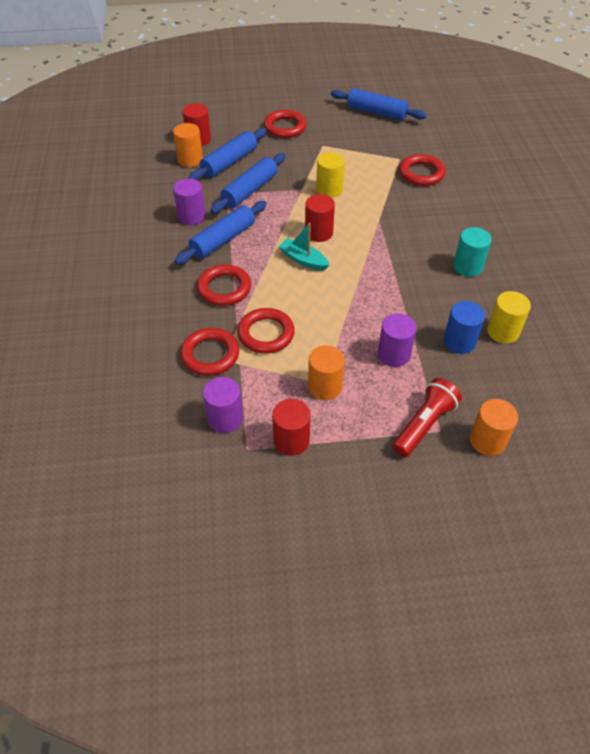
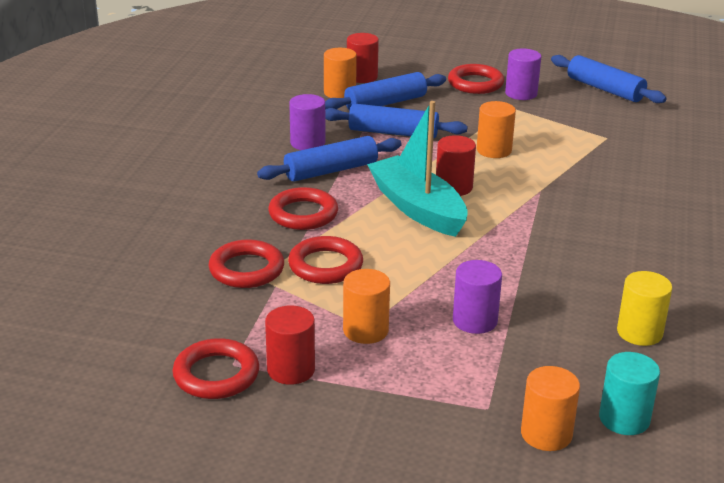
camera: 20 degrees right, 20 degrees down
(225, 418) = (225, 330): purple cylinder -> purple cylinder (521, 93)
(249, 190) = (393, 132): blue rolling pin -> blue rolling pin turned 45 degrees clockwise
(303, 260) = (417, 208): turquoise boat -> turquoise boat, size x1.88
(329, 190) = (494, 150): yellow cylinder -> orange cylinder
(421, 173) = (627, 157): red ring -> red ring (216, 374)
(424, 424) = (470, 397): red flashlight -> none
(459, 342) = (571, 328): blue cylinder -> none
(467, 266) = (632, 258): turquoise cylinder -> turquoise cylinder (624, 419)

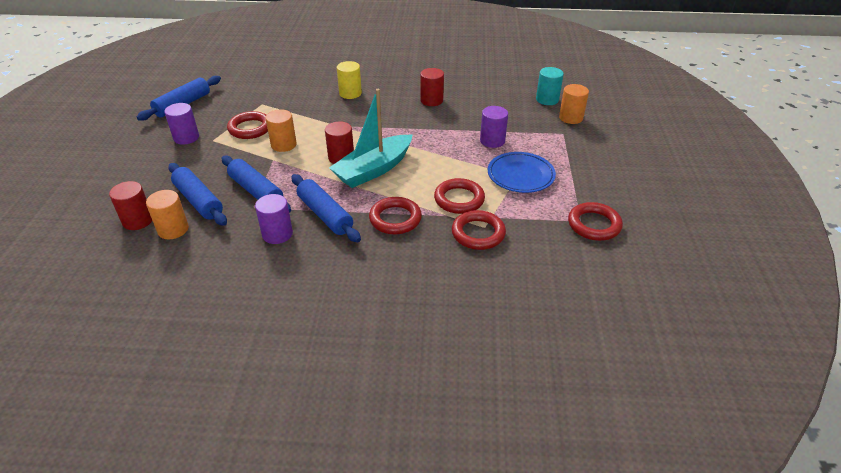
camera: 100 degrees left, 10 degrees up
(291, 370) = (572, 197): red cylinder -> red cylinder (431, 100)
(365, 330) = (520, 175): orange cylinder -> blue plate
(393, 132) = (256, 191): blue rolling pin -> blue rolling pin turned 45 degrees counterclockwise
(475, 83) = (164, 159): red ring -> red ring (250, 128)
(639, 332) = (478, 95): yellow cylinder -> yellow cylinder (350, 93)

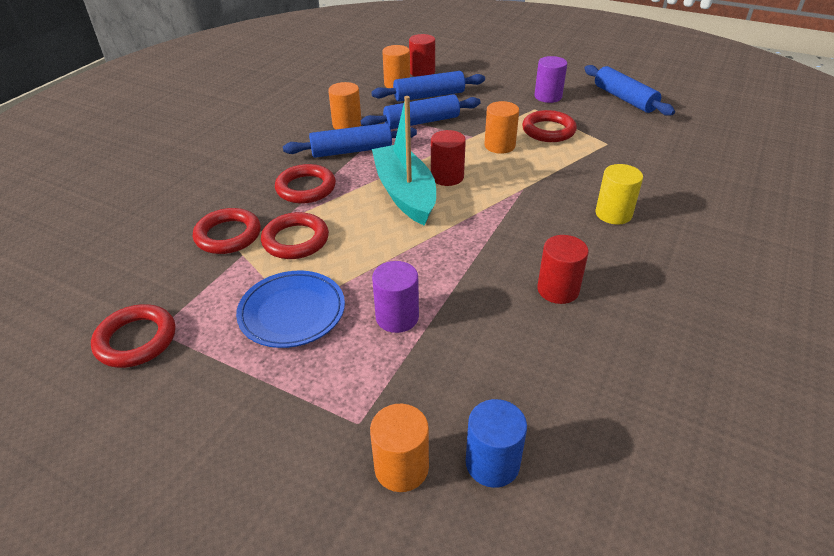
camera: 115 degrees right, 0 degrees up
(277, 234) = (347, 124): purple cylinder -> orange cylinder
(547, 99) = (492, 463): turquoise cylinder -> blue cylinder

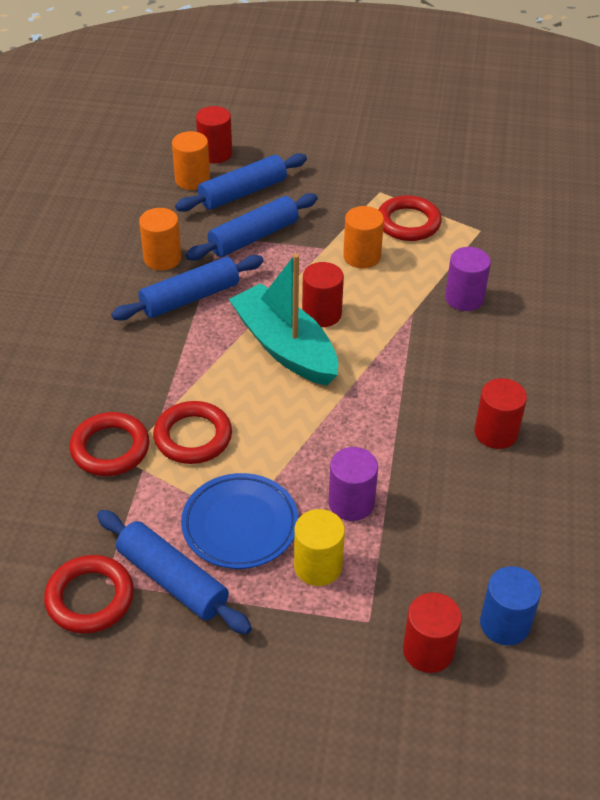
camera: 20 degrees left, 5 degrees up
(306, 188) = (164, 364): red ring -> none
(401, 467) = (428, 650): orange cylinder -> red cylinder
(548, 96) = (387, 169): purple cylinder -> purple cylinder (464, 298)
(613, 214) = (518, 327): yellow cylinder -> yellow cylinder (318, 566)
(624, 99) = (476, 157): blue rolling pin -> blue rolling pin (172, 580)

